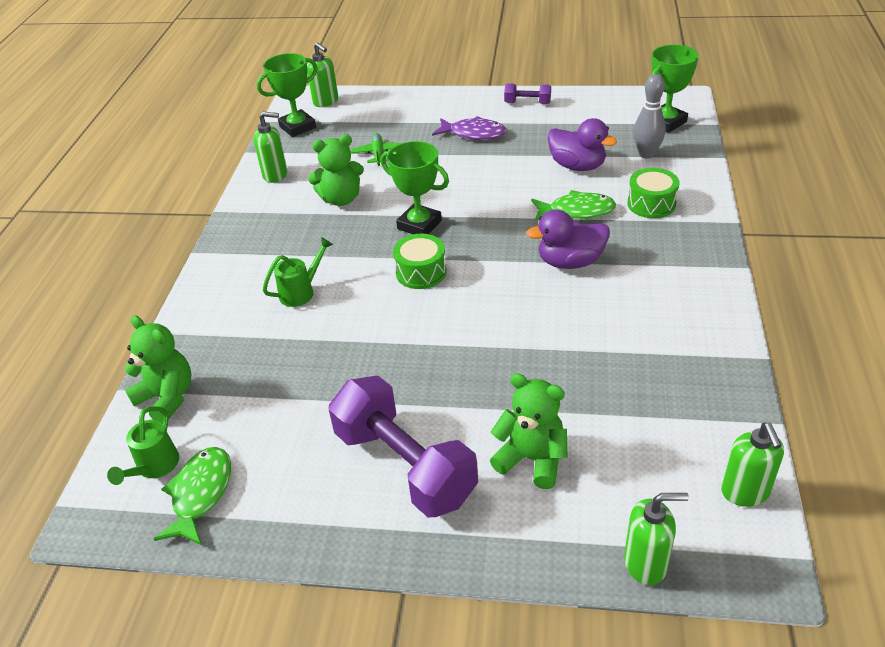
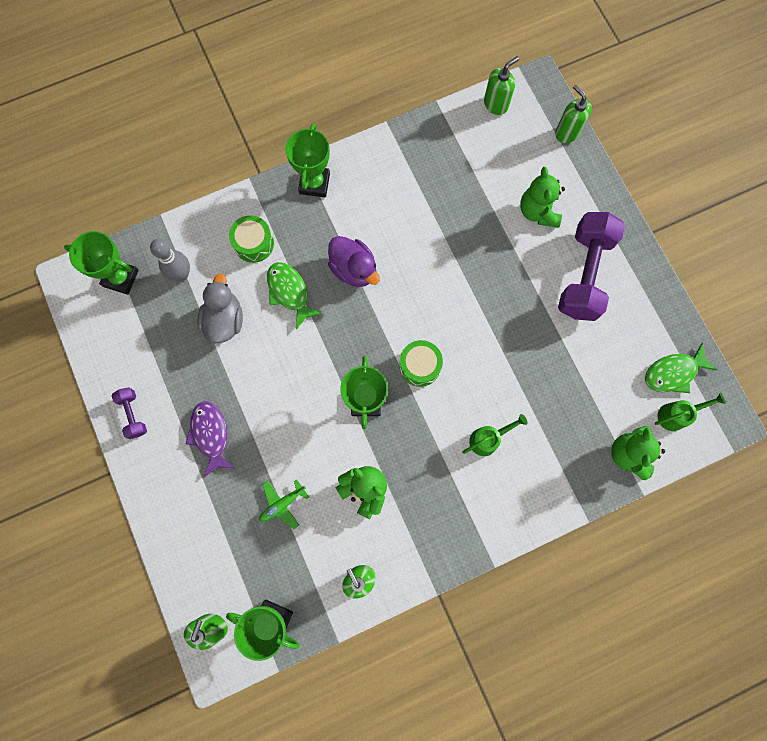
camera: 125 degrees left, 35 degrees up
(301, 292) = (488, 439): green watering can -> green watering can turned 135 degrees clockwise
(577, 166) = (224, 320): purple duck -> grey duck
(703, 266) = (314, 183): none -> green trophy

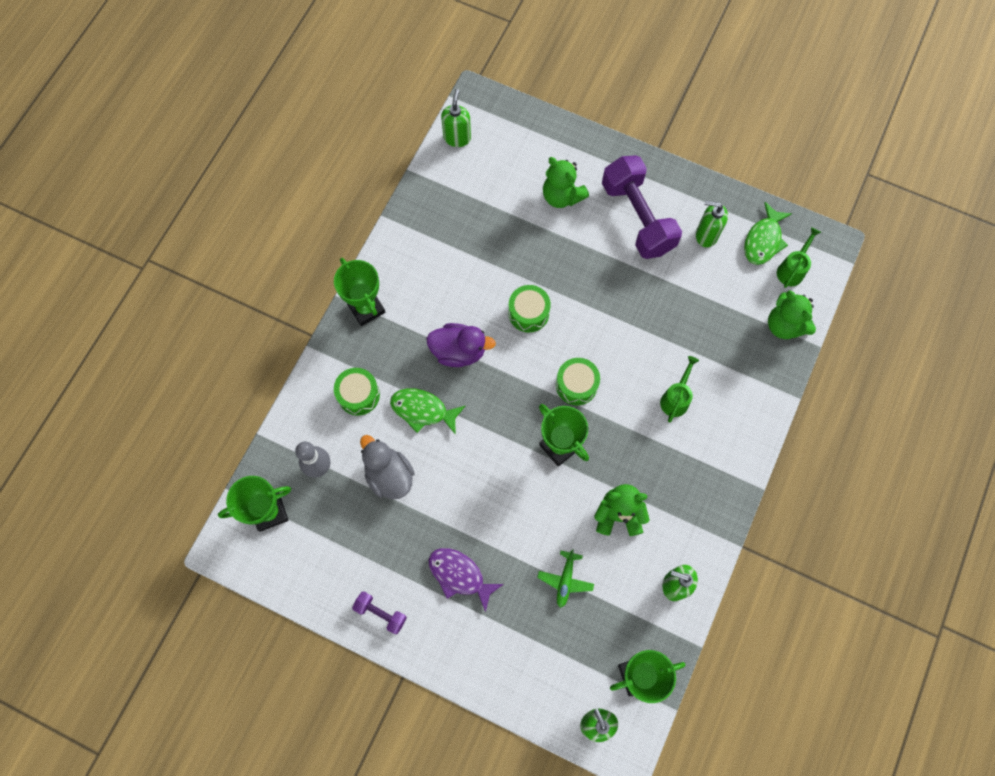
camera: 40 degrees left, 5 degrees down
(432, 282) = (528, 313): none -> green drum
(567, 132) = (531, 119): green soap dispenser -> green soap dispenser (706, 235)

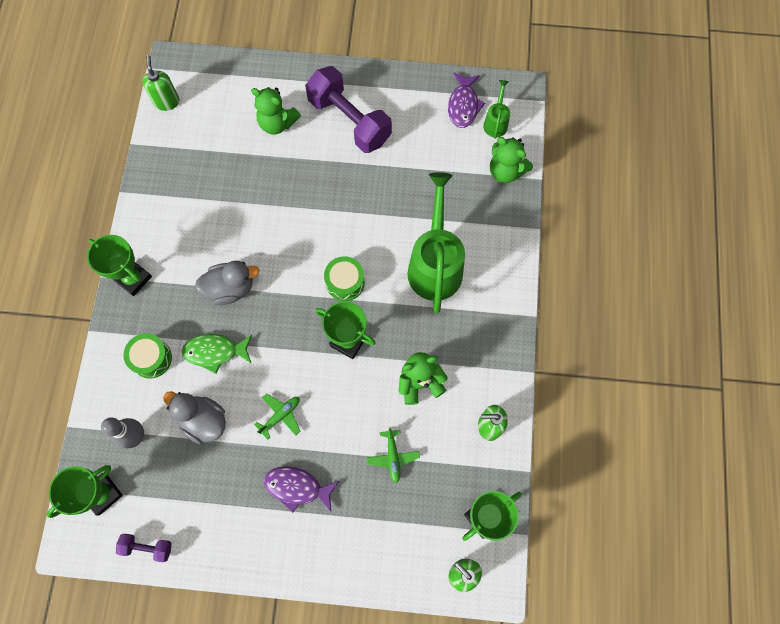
camera: 20 degrees left, 0 degrees up
(381, 613) = (237, 548): purple dumbbell -> purple dumbbell (147, 547)
(459, 351) = (230, 288): purple duck -> grey duck
(467, 497) = (280, 415): none -> green plane
(528, 313) = (282, 234): green drum -> none
(676, 398) = (435, 264): green watering can -> green watering can, size x2.13
(706, 235) = (413, 117): green soap dispenser -> none
(763, 240) = (463, 105): green fish -> purple fish

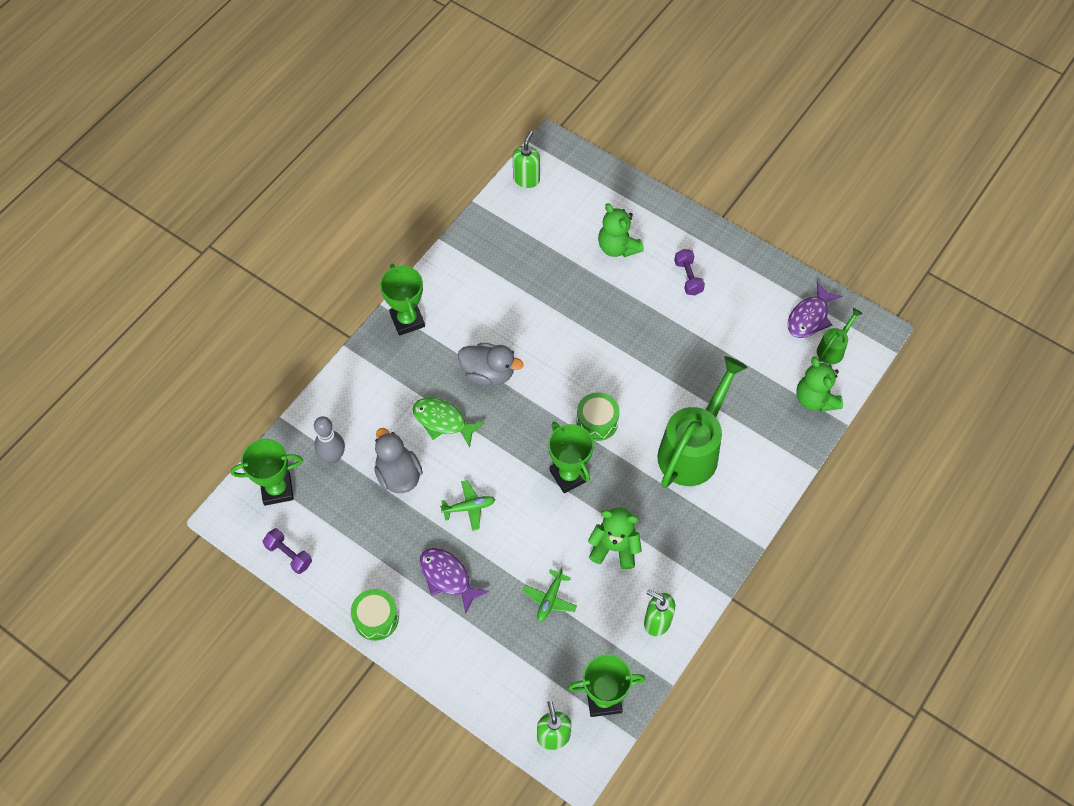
camera: 30 degrees right, 10 degrees down
(151, 358) = (384, 397): green drum -> green drum (376, 618)
(349, 120) = (688, 277): purple dumbbell -> purple dumbbell, size x0.46

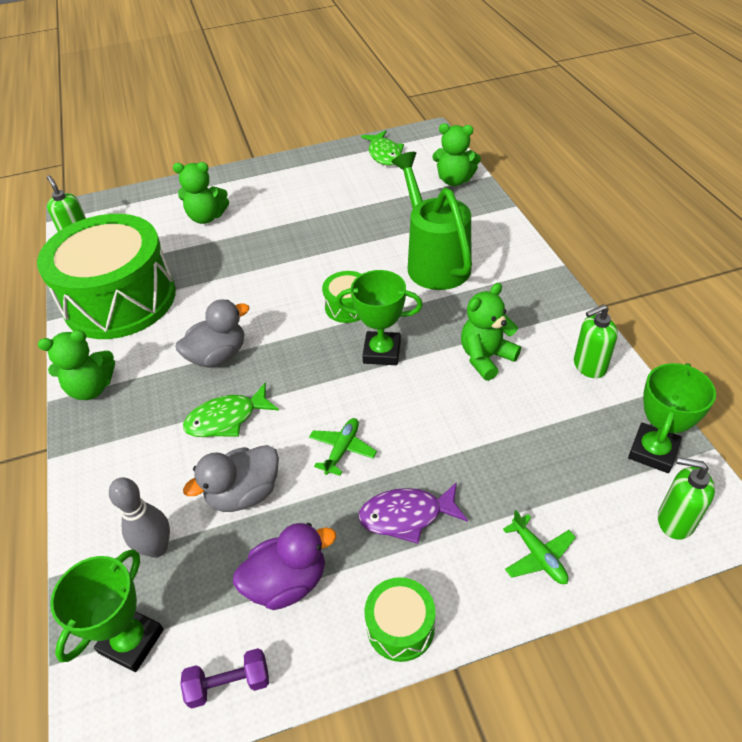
camera: 50 degrees left, 15 degrees down
(361, 541) = (287, 582): none -> purple duck
(398, 475) = (244, 493): grey duck -> grey duck turned 45 degrees counterclockwise
(407, 320) = (91, 388): green trophy -> green teddy bear
(490, 266) = (120, 299): none -> green drum
(550, 599) = (504, 436): green plane -> green plane (538, 556)
(688, 277) = (280, 194): purple dumbbell -> none
(809, 317) = (384, 154): purple fish -> green fish
(833, 349) = (422, 155): green watering can -> none

